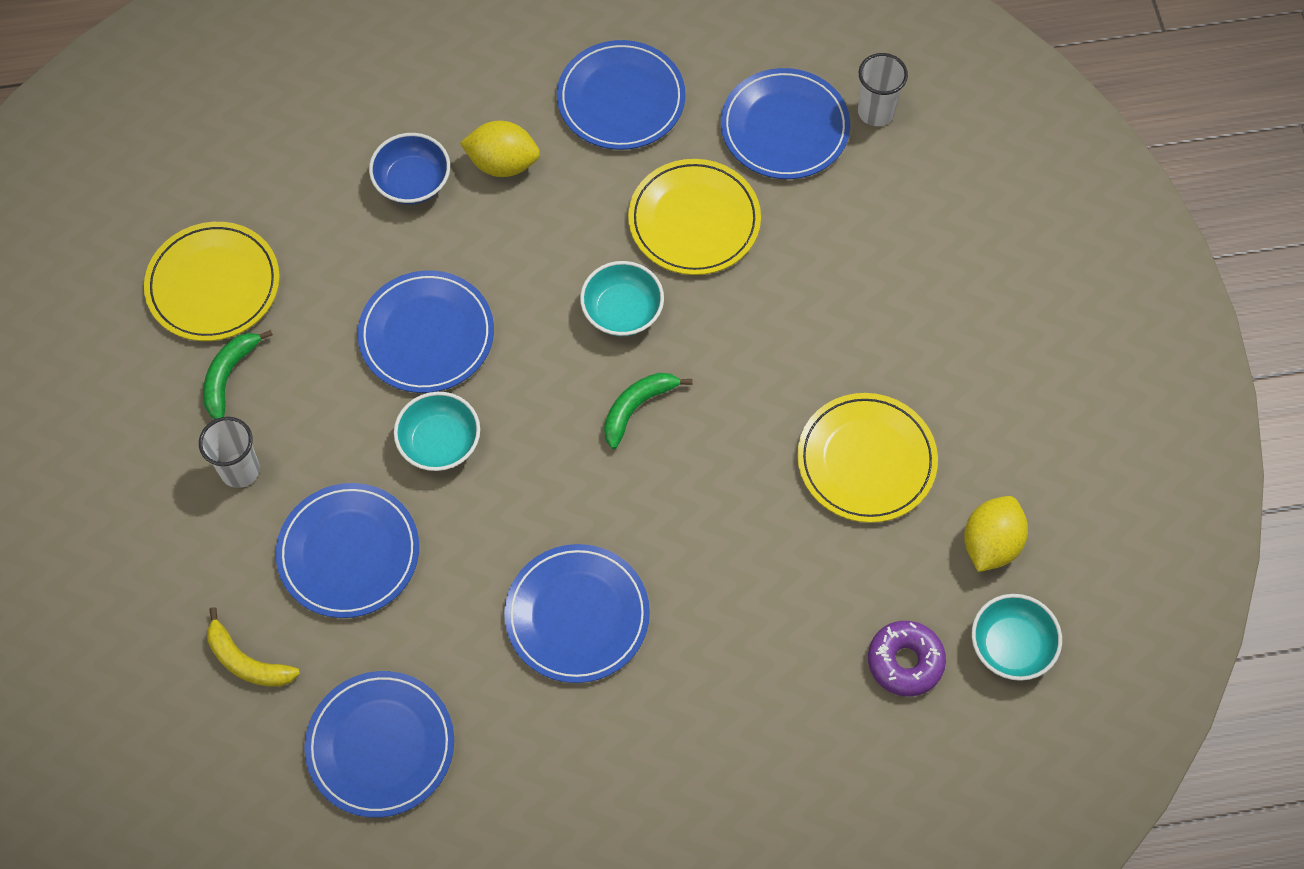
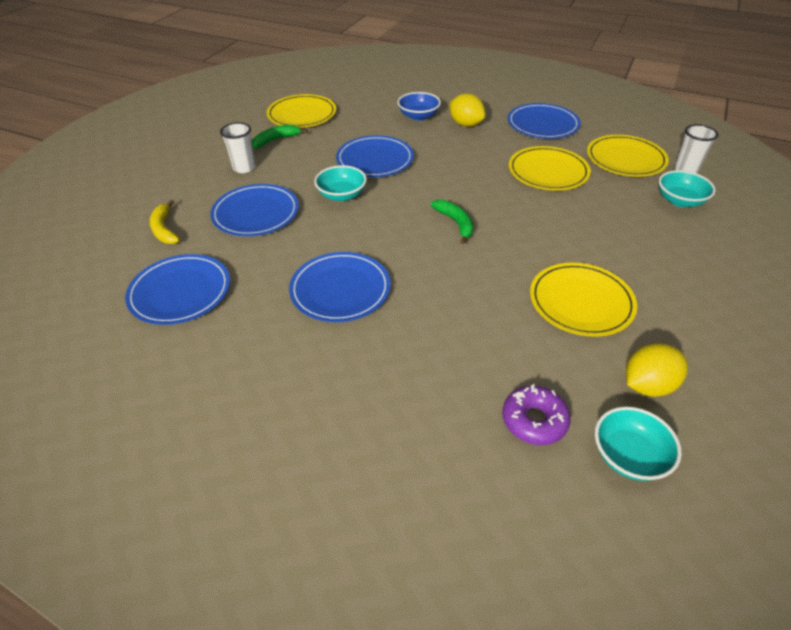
camera: 35 degrees right, 20 degrees down
(622, 311) = (480, 187): turquoise bowl -> turquoise bowl (680, 201)
(637, 407) = (456, 223): green banana -> green banana turned 75 degrees clockwise
(784, 127) = (625, 159): blue plate -> yellow plate

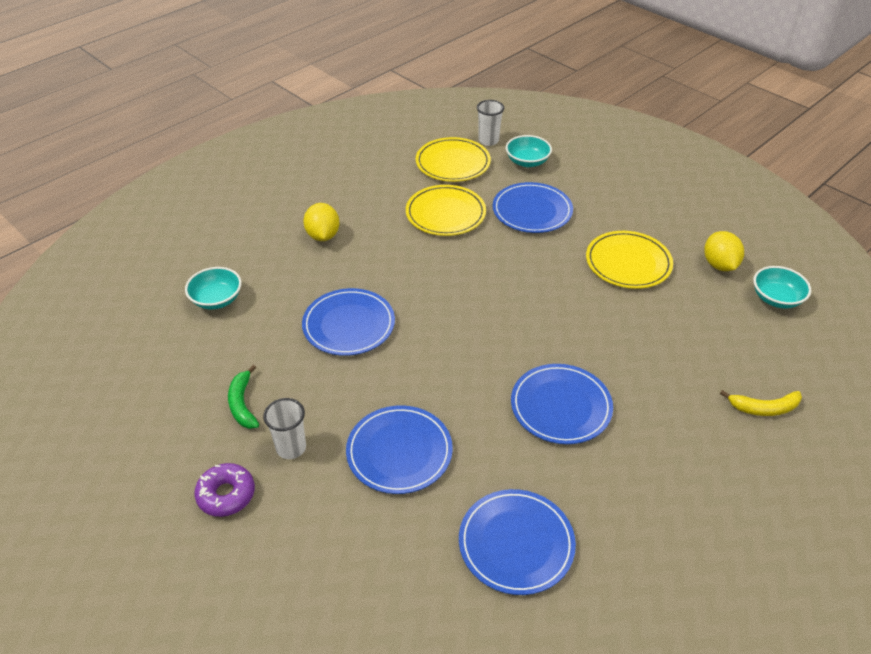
camera: 70 degrees left, 0 degrees up
(164, 229) = (386, 550): yellow banana -> yellow banana (764, 408)
(302, 114) = (194, 365): yellow plate -> none
(342, 195) = (403, 369): turquoise bowl -> turquoise bowl (217, 299)
(418, 116) = (279, 265): blue bowl -> none
(456, 223) = (495, 298): green banana -> none
(465, 124) = (323, 235): yellow lemon -> yellow lemon turned 75 degrees counterclockwise
(534, 420) = (740, 332): purple donut -> purple donut (226, 494)
(542, 124) = (361, 186): blue plate -> blue plate (532, 211)

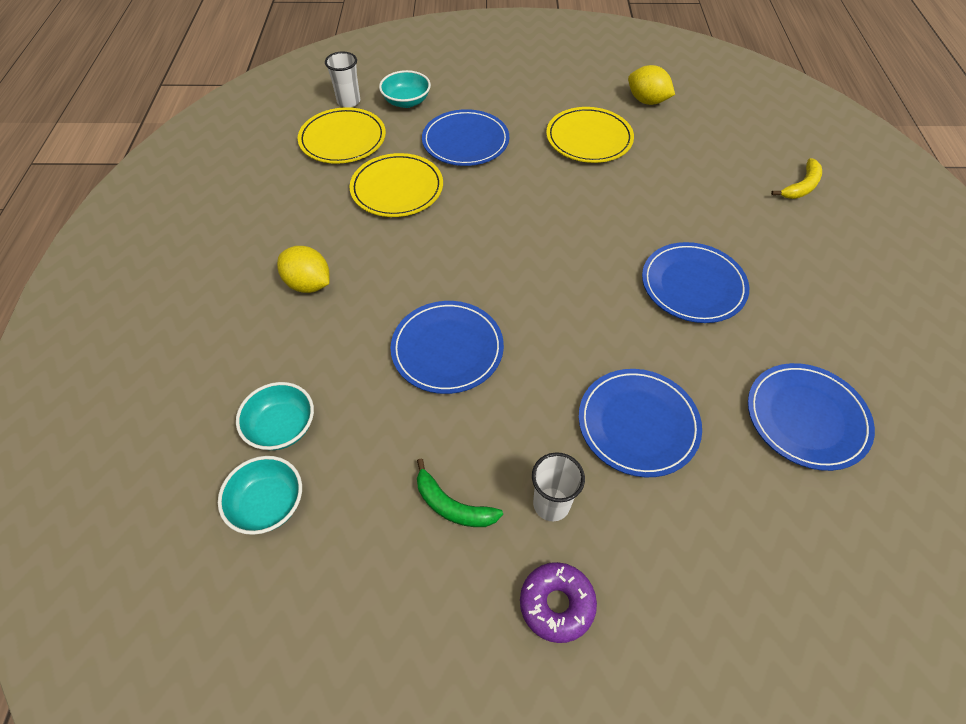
camera: 45 degrees left, 10 degrees up
(776, 298) = (709, 103): turquoise bowl -> turquoise bowl (268, 504)

